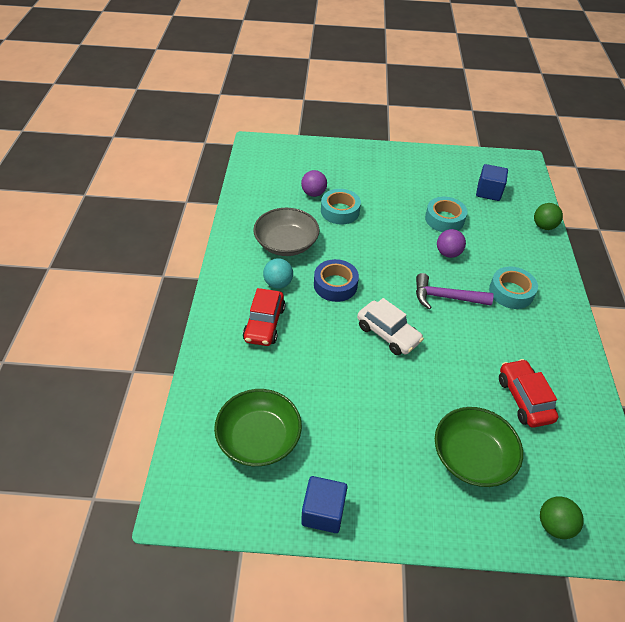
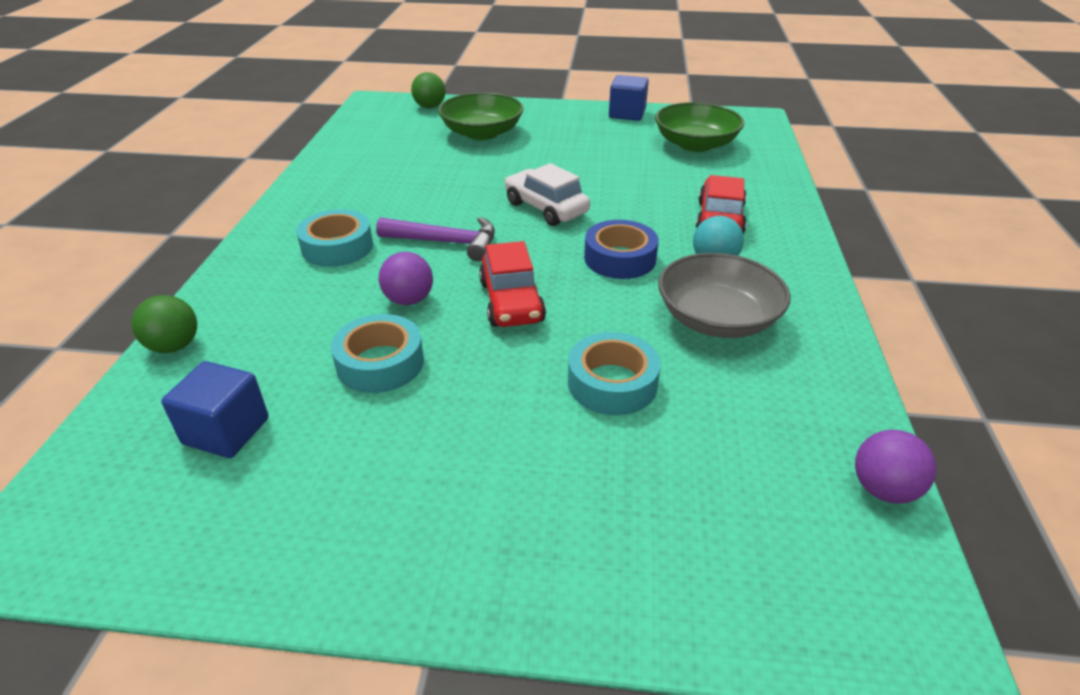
camera: 175 degrees left, 10 degrees down
(313, 193) = (679, 430): purple ball -> purple ball (883, 489)
(524, 399) = (402, 161): red car -> red car (511, 302)

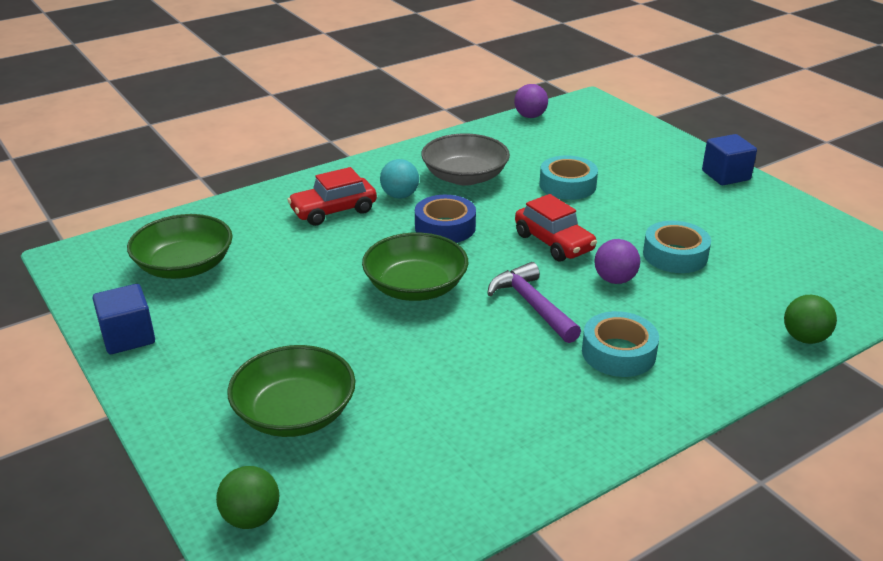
camera: 130 degrees left, 5 degrees down
(226, 431) = (792, 269): blue cube -> blue cube (725, 175)
(511, 302) = (554, 242): red car -> red car turned 105 degrees clockwise
(546, 208) = (415, 287): white car -> green bowl

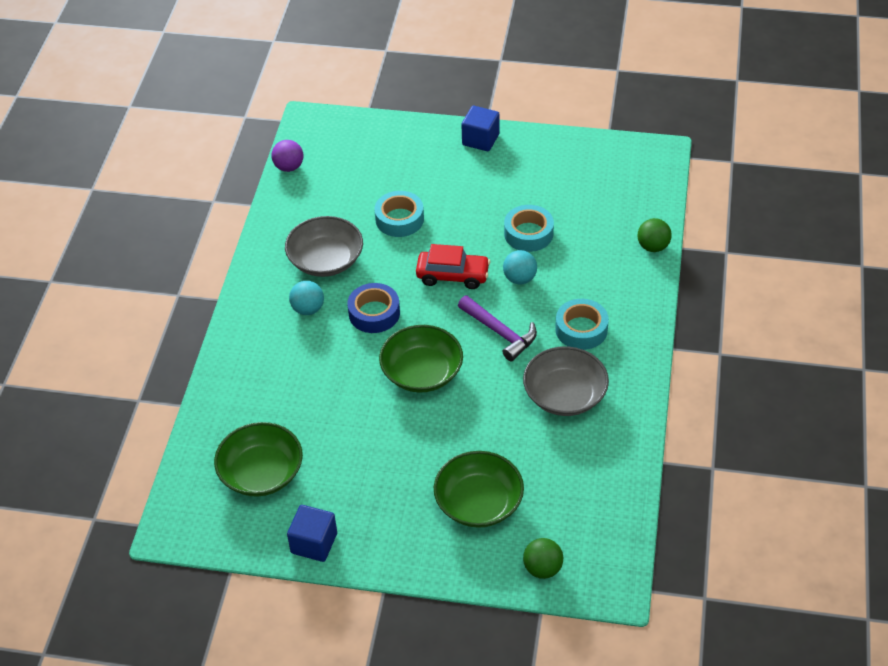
camera: 45 degrees left, 15 degrees up
(333, 211) = (285, 355): red car -> none
(517, 391) = (565, 395): none -> grey bowl
(532, 305) = (500, 333): purple hammer -> purple hammer turned 150 degrees counterclockwise
(614, 279) = (519, 278): purple ball -> turquoise ball

